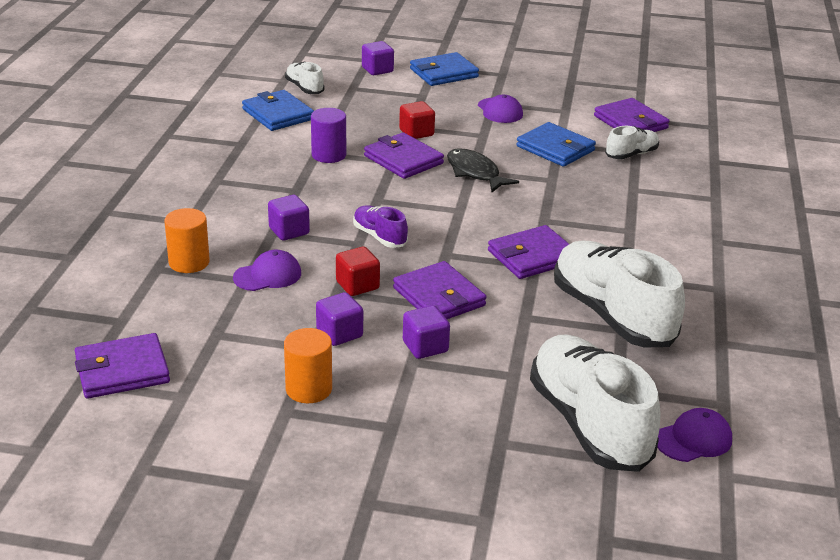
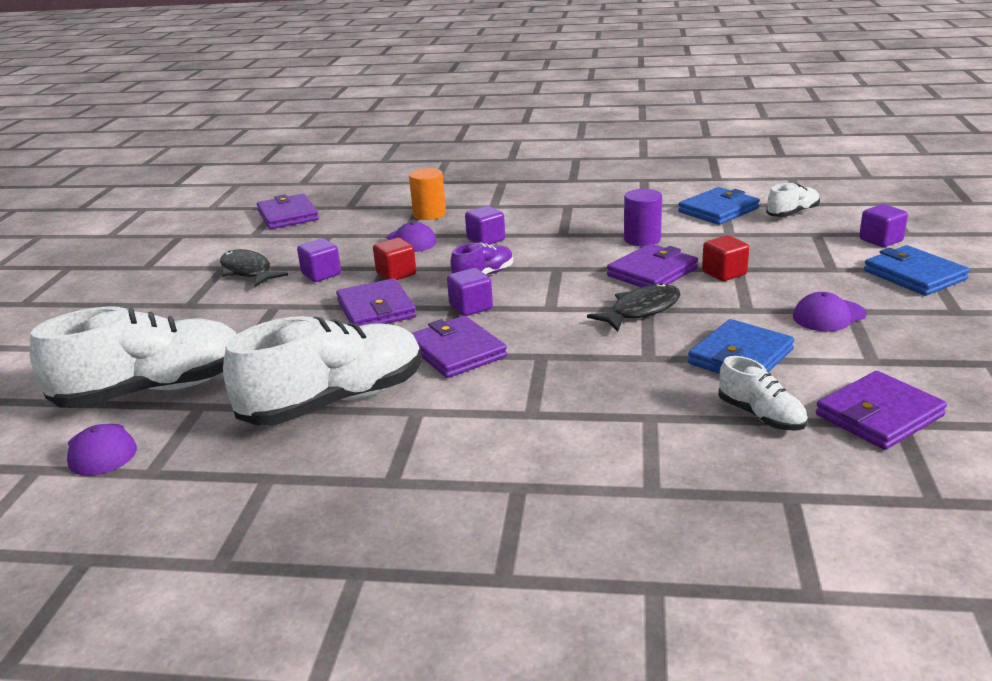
camera: 90 degrees right, 5 degrees down
(309, 389) = (248, 271): orange cylinder -> black fish
(425, 347) = (295, 309): purple cube -> purple cube (471, 307)
(439, 297) = (376, 309): purple wallet -> purple wallet turned 75 degrees counterclockwise

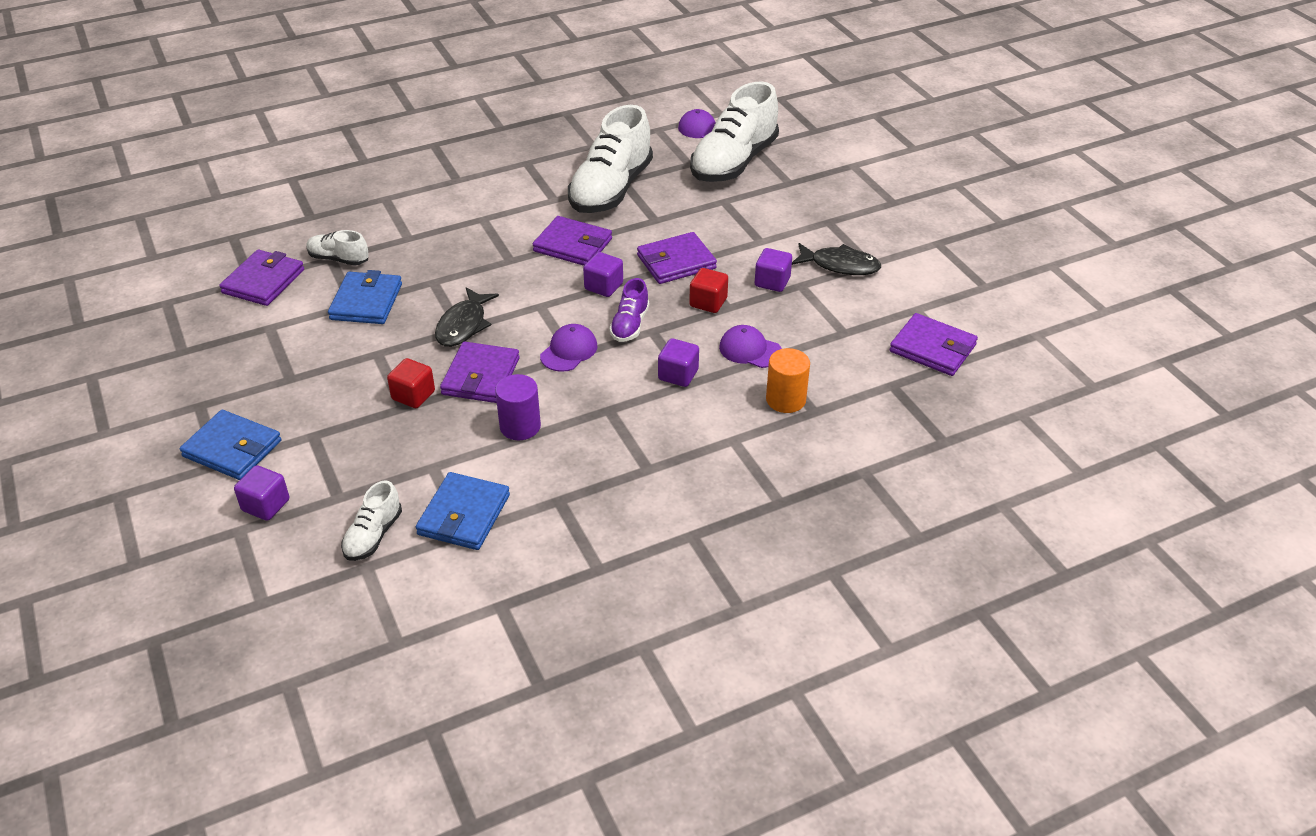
camera: 145 degrees right, 15 degrees up
(376, 309) = (676, 262): purple wallet -> purple wallet turned 60 degrees counterclockwise
(828, 316) = (307, 366): purple cap -> purple cap (569, 351)

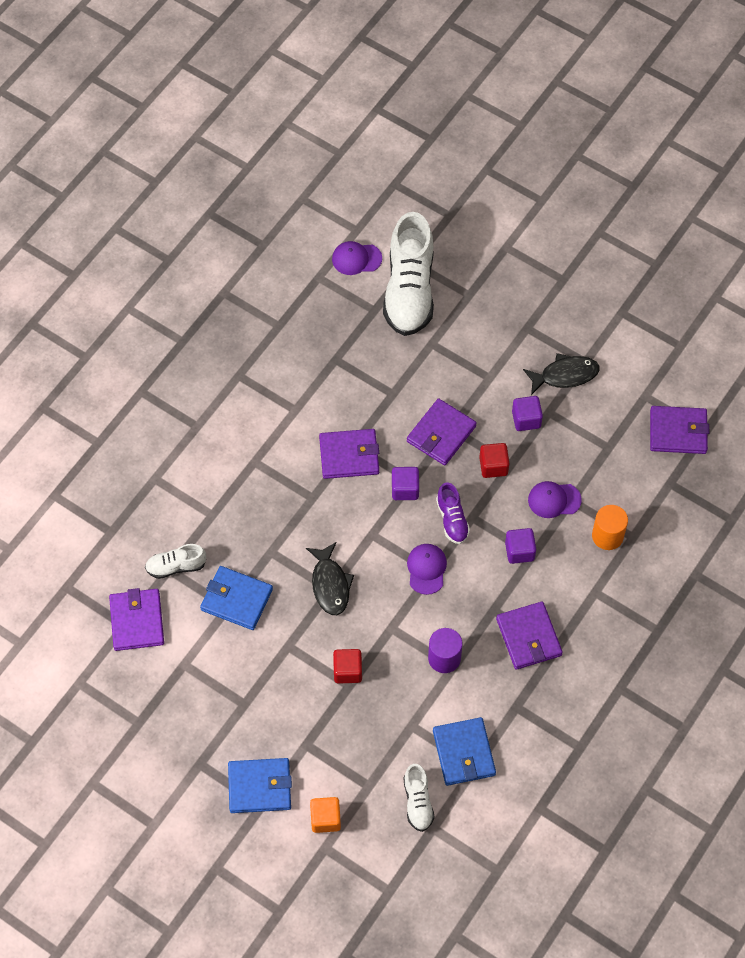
camera: 30 degrees left, 20 degrees up
(266, 505) = (325, 819): purple cube -> orange cube
(366, 302) = (236, 600): blue wallet -> blue wallet turned 45 degrees counterclockwise
(481, 376) = (382, 627): purple wallet -> purple wallet (529, 637)
(611, 189) = (333, 374): white shoe -> none

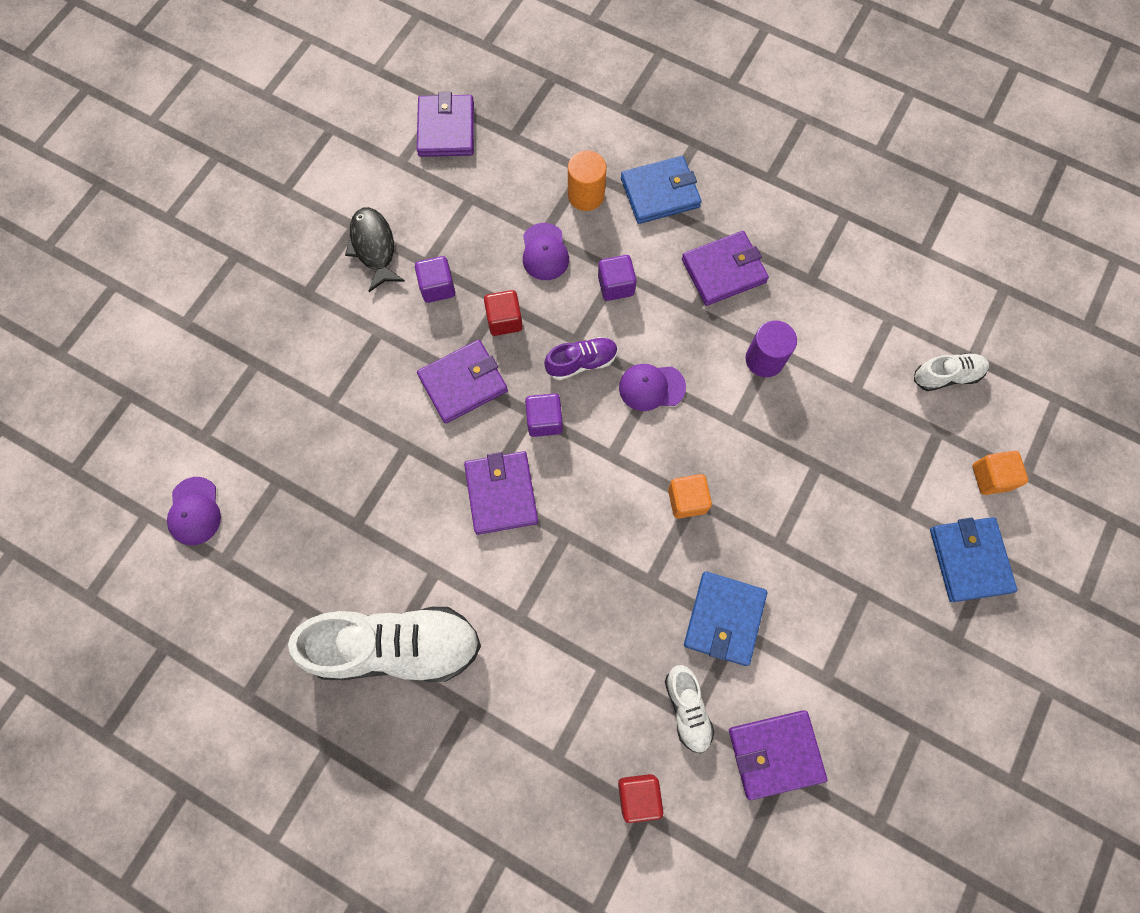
camera: 95 degrees left, 10 degrees up
(330, 584) = (687, 500): black fish -> orange cube
(347, 671) = (799, 468): red cube -> red cube (638, 795)
(409, 290) = (247, 437): white shoe -> white shoe (396, 646)
(441, 434) = (463, 383): purple wallet -> purple wallet turned 60 degrees counterclockwise
(464, 753) = (877, 330): blue wallet -> blue wallet (660, 192)

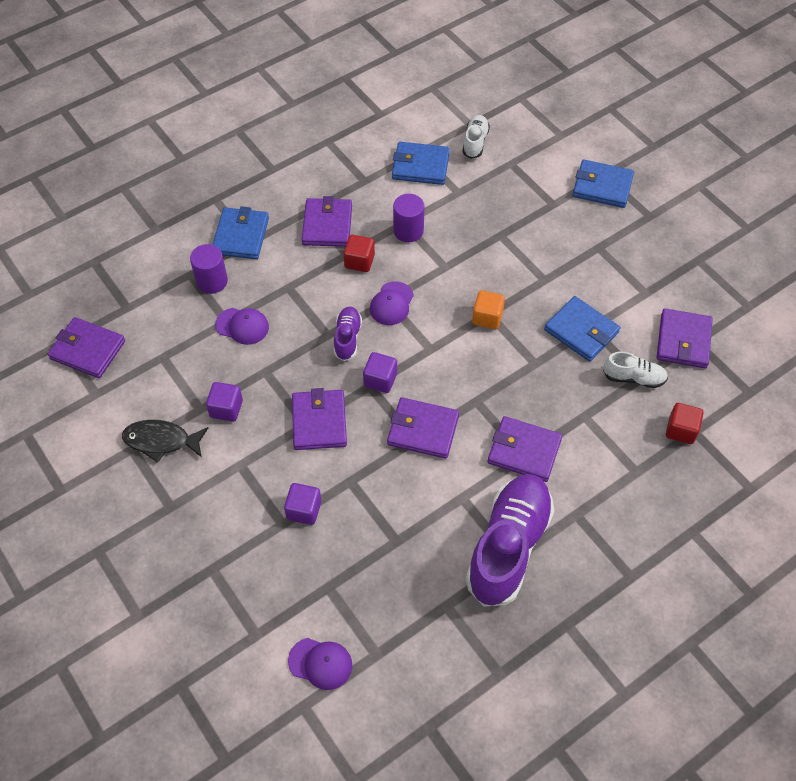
camera: 65 degrees left, 15 degrees down
(396, 646) = (508, 547): white shoe -> purple shoe
(504, 320) = (283, 374): red cube -> red cube (359, 261)
(524, 616) = (524, 451): none -> purple wallet
(586, 195) = (212, 281): orange cylinder -> purple cylinder
(616, 285) = (298, 293): purple cube -> purple cube (304, 510)
(870, 330) = (420, 166): none -> blue wallet
(991, 477) = (554, 152): orange cube -> none

